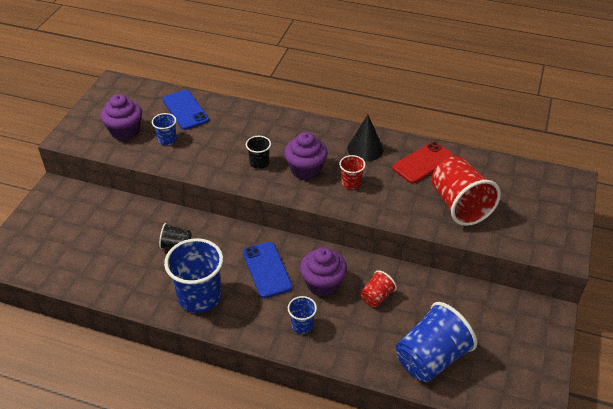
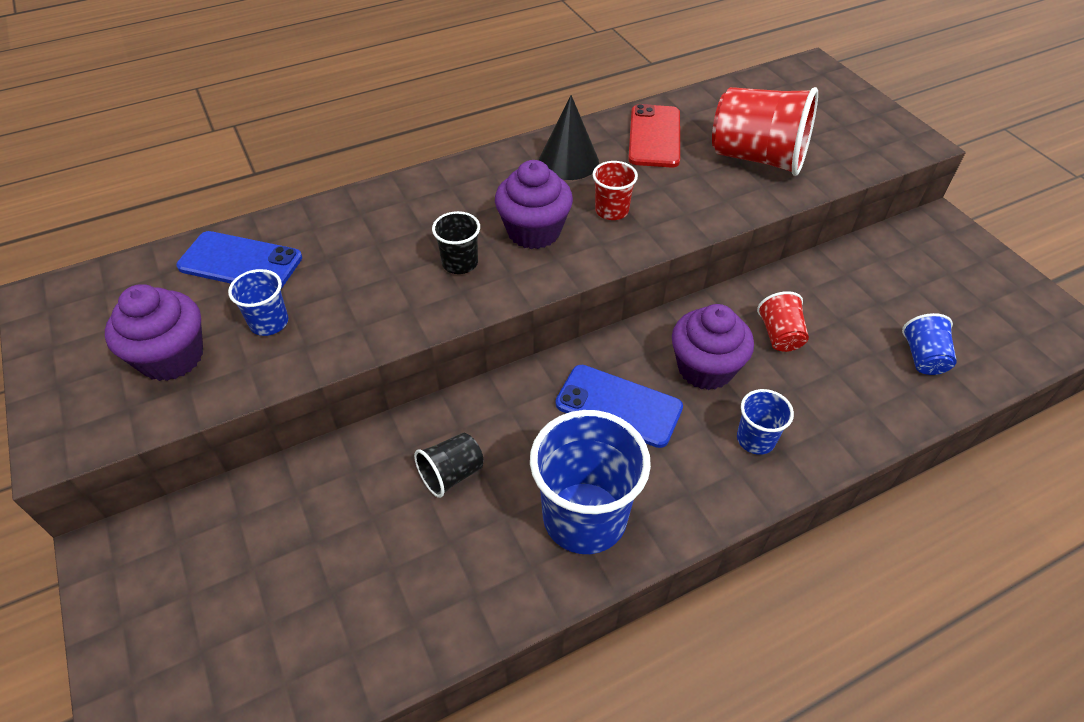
camera: 45 degrees left, 5 degrees up
(431, 358) = (923, 358): blue cup -> blue cup, size x0.50

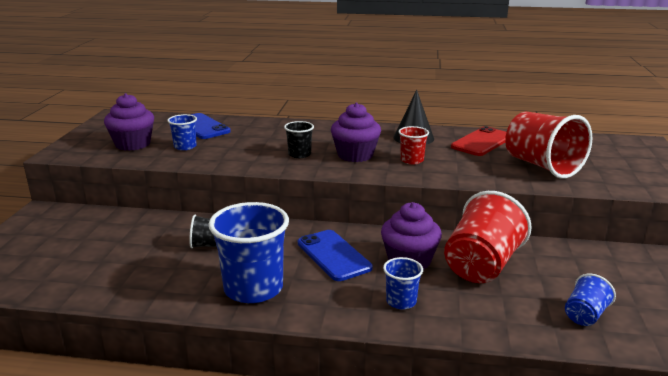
camera: 35 degrees right, 25 degrees down
(780, 335) = (481, 266): red cup -> red cup, size x2.01

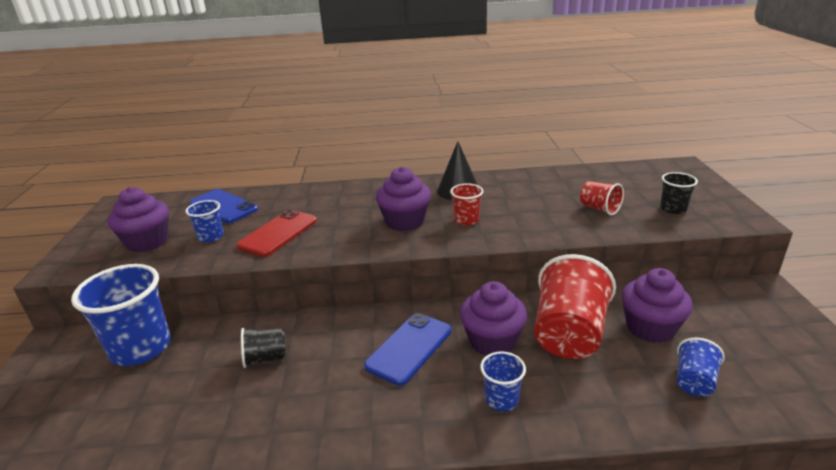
camera: 10 degrees left, 5 degrees up
(253, 288) = (331, 412): blue cup -> blue cup (141, 348)
(299, 154) = (344, 229): black cup -> black cup (673, 209)
(333, 255) = (409, 348): blue phone -> blue phone turned 75 degrees clockwise
(482, 142) = (529, 186): red phone -> red phone (278, 233)
(542, 166) = (599, 209): red cup -> red cup, size x0.50
(561, 272) = (650, 328): none -> purple cupcake

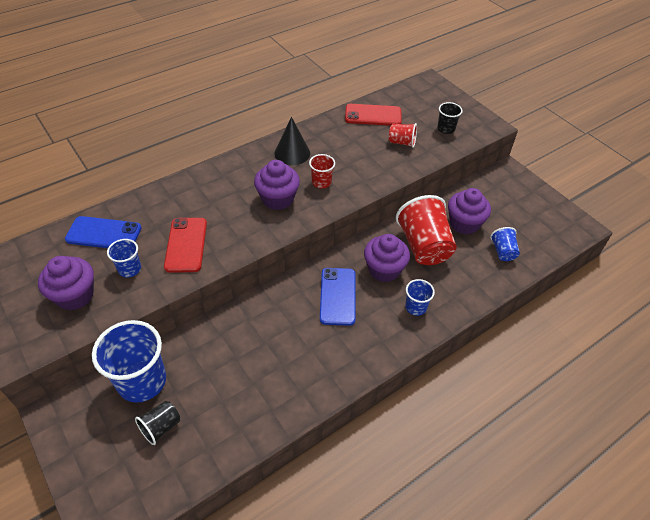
camera: 35 degrees left, 20 degrees up
(265, 358) = (248, 346): black cup -> black cup (161, 427)
(582, 180) = (373, 115): none -> red phone

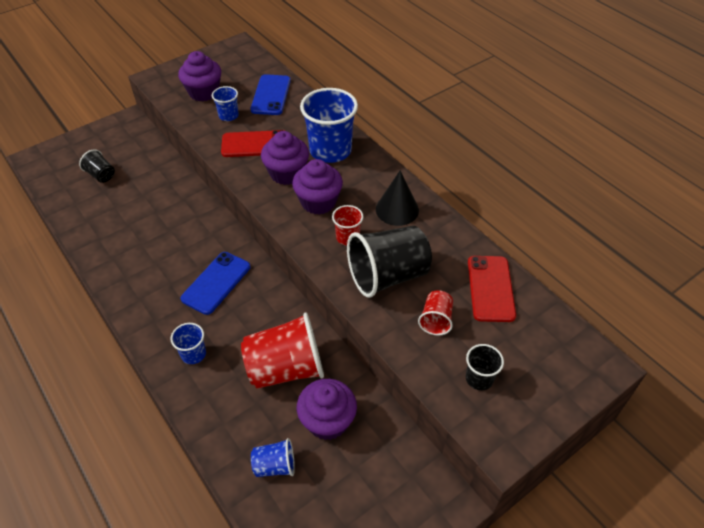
camera: 90 degrees right, 0 degrees up
(142, 381) = (145, 159): blue cup -> blue cup (330, 150)
(338, 296) = (216, 283): blue phone -> blue phone turned 60 degrees counterclockwise
(362, 162) = (388, 276): none -> black cup
(384, 269) = (250, 325): purple cupcake -> purple cupcake (287, 173)

